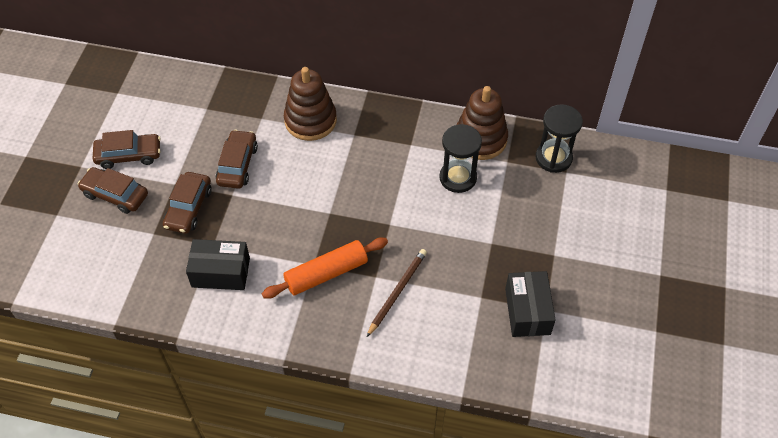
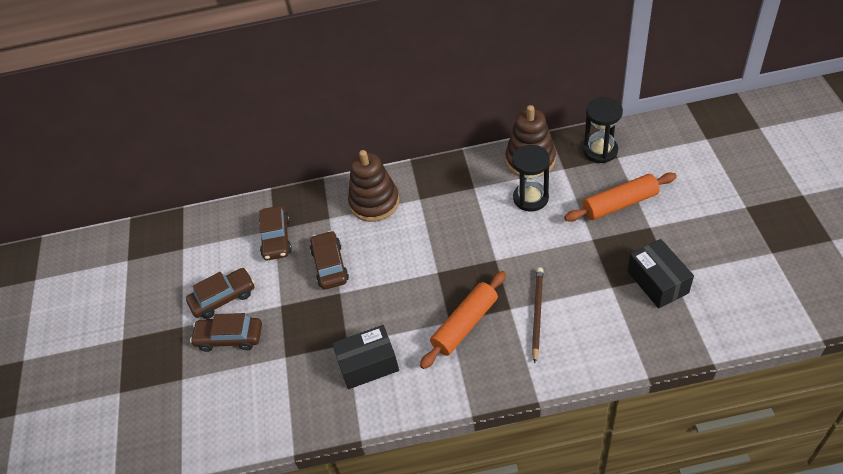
camera: 15 degrees left, 5 degrees down
(188, 208) = (306, 321): brown car -> brown car (276, 238)
(539, 220) = (620, 204): none -> orange rolling pin

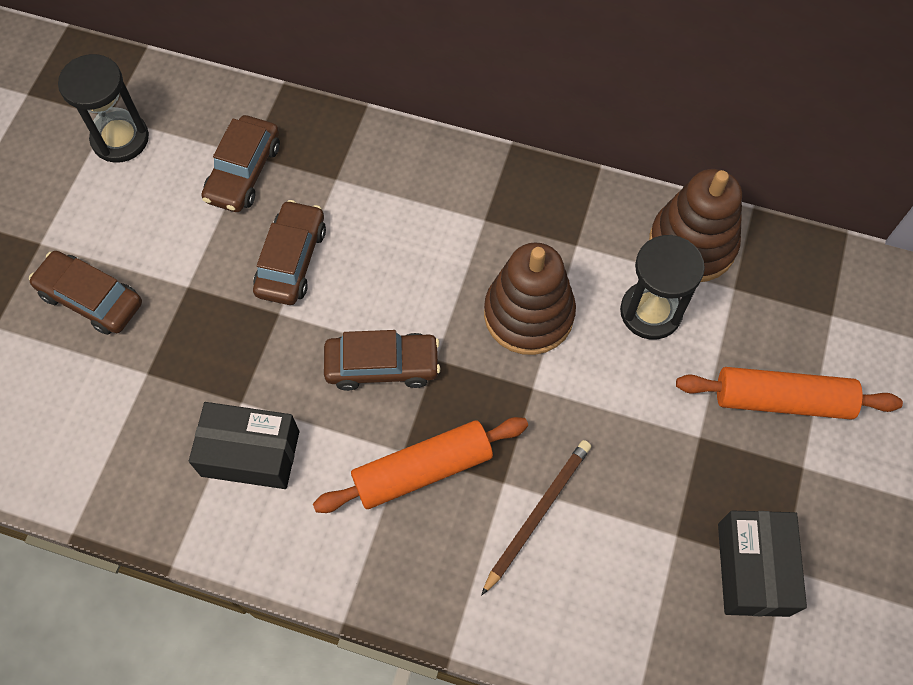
camera: 20 degrees right, 15 degrees up
(223, 298) = (118, 229): brown car -> brown car (382, 366)
(374, 202) = (415, 189): brown stacking toy -> brown stacking toy (528, 314)
(600, 151) = (812, 288): black hourglass -> black hourglass (120, 139)

